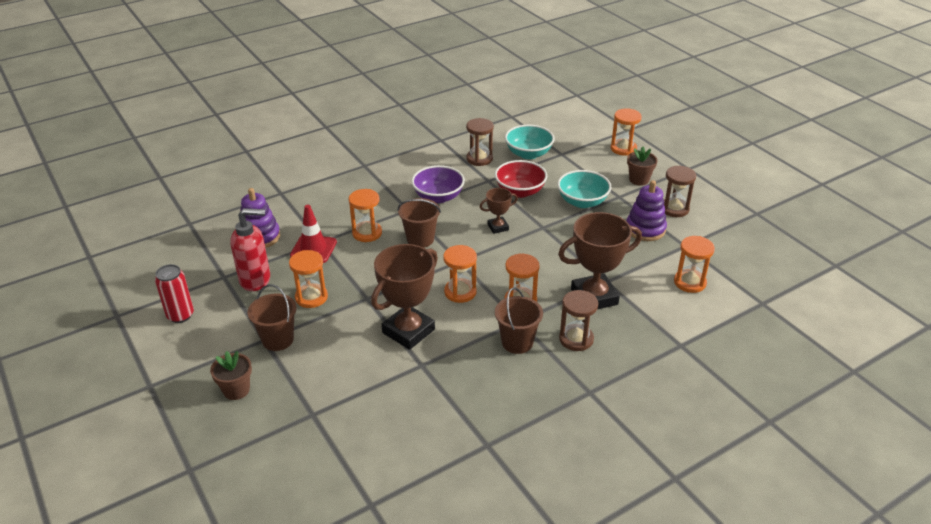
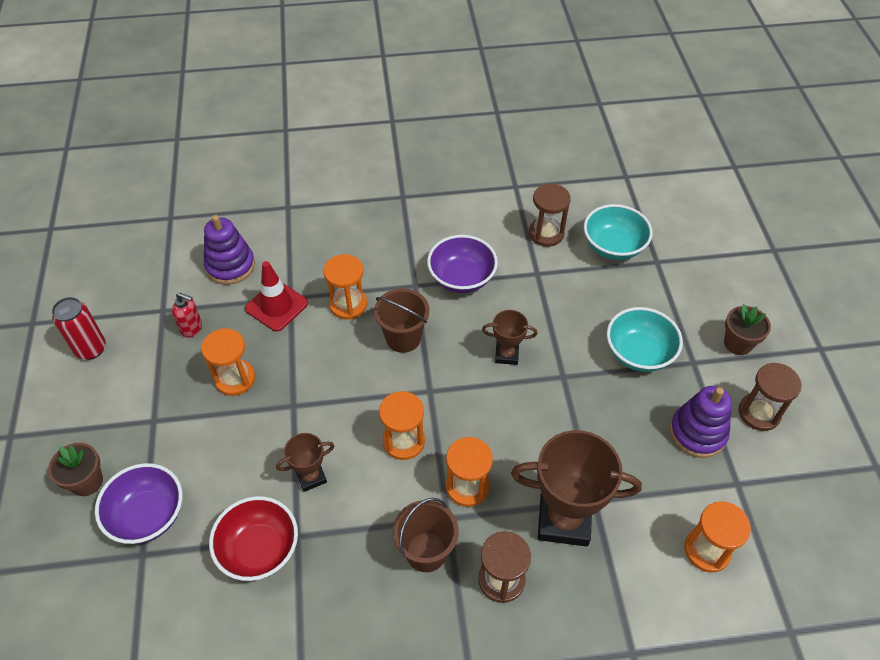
camera: 25 degrees right, 15 degrees up
(256, 280) = (192, 328): red soap dispenser -> red soap dispenser, size x0.54
(278, 340) = (166, 427): brown bucket -> none
(300, 392) = (148, 515): none -> purple bowl
(408, 331) = (311, 477): brown trophy -> brown trophy, size x0.51
(520, 191) = (567, 306): red bowl -> red bowl (259, 549)
(623, 148) = (746, 281): orange hourglass -> none

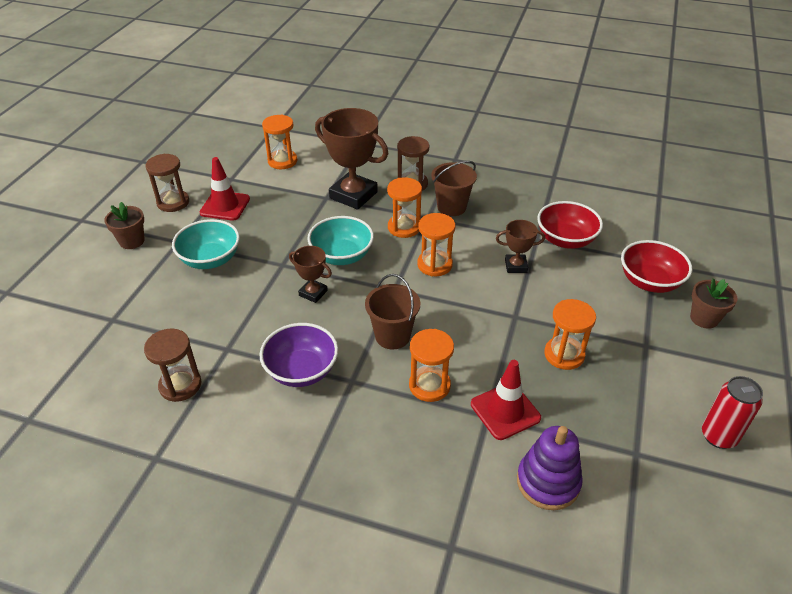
camera: 155 degrees left, 10 degrees down
(148, 515) = (649, 282): purple bowl -> red bowl
(192, 328) = (603, 419): red soap dispenser -> none
(613, 246) = (133, 347): turquoise bowl -> turquoise bowl (342, 256)
(697, 433) = (225, 206): purple stacking toy -> red traffic cone

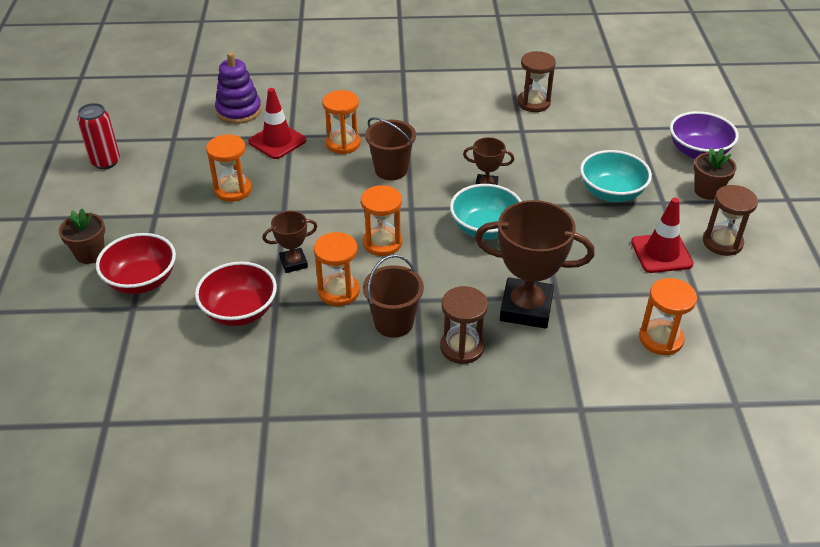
camera: 160 degrees right, 0 degrees up
(301, 370) = (450, 130): purple bowl -> purple bowl (698, 152)
(404, 227) = (438, 279): orange hourglass -> orange hourglass (338, 291)

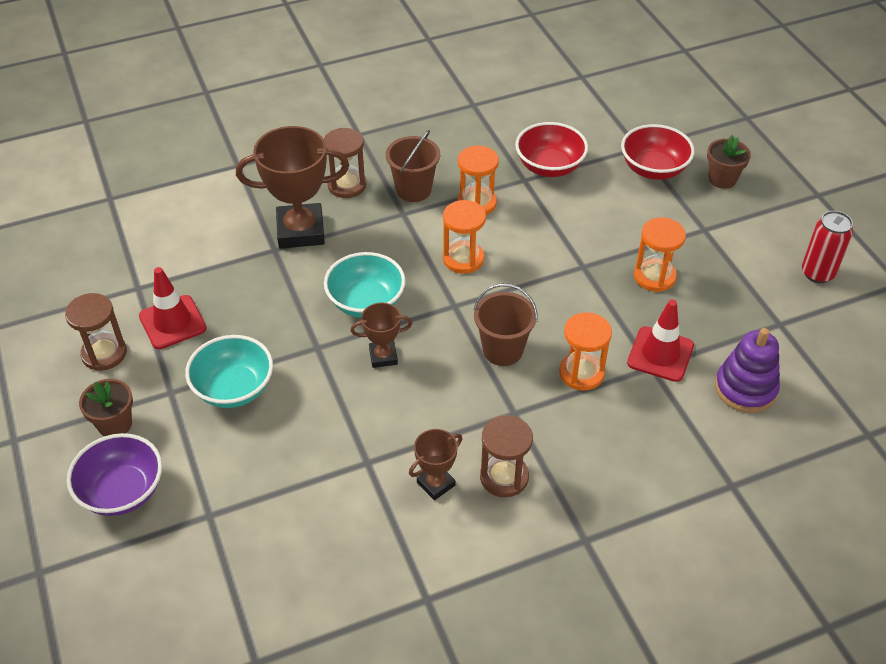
camera: 160 degrees right, 5 degrees up
(293, 263) = (534, 218): brown trophy -> brown trophy (436, 484)
(533, 103) = (366, 524): brown hourglass -> brown hourglass (504, 477)
(661, 339) = (173, 234): orange hourglass -> none

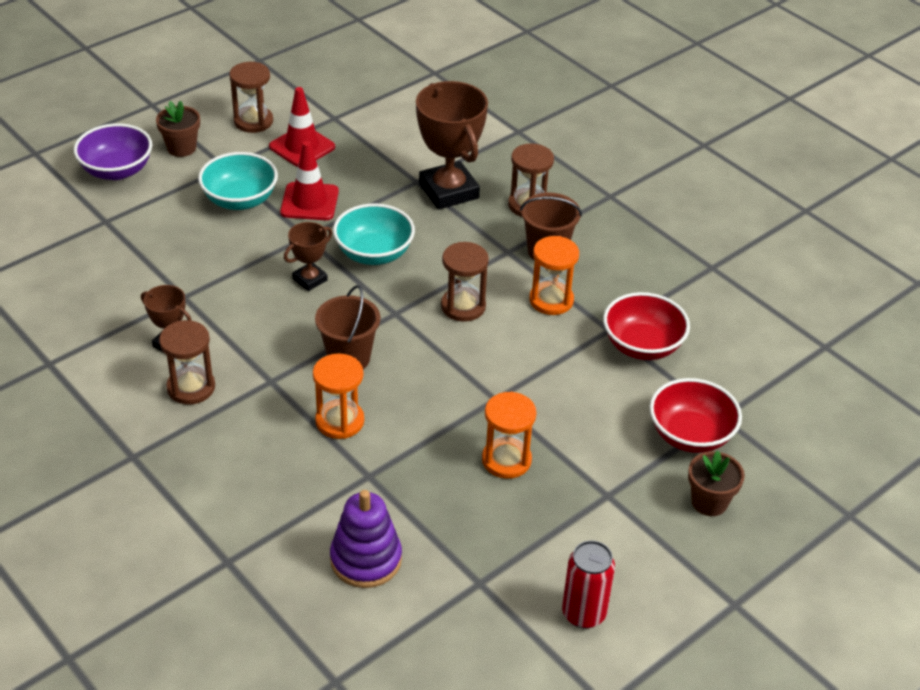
camera: 70 degrees right, 5 degrees down
(383, 356) = (310, 279): brown trophy -> brown trophy turned 75 degrees clockwise
(463, 259) = (463, 306): orange hourglass -> brown hourglass
(660, 354) = (389, 480): red traffic cone -> red traffic cone (309, 202)

